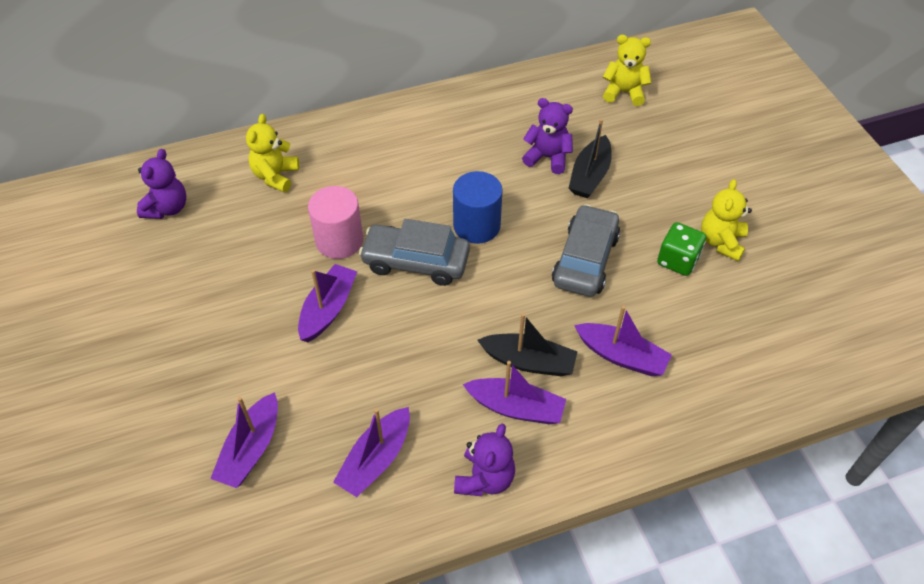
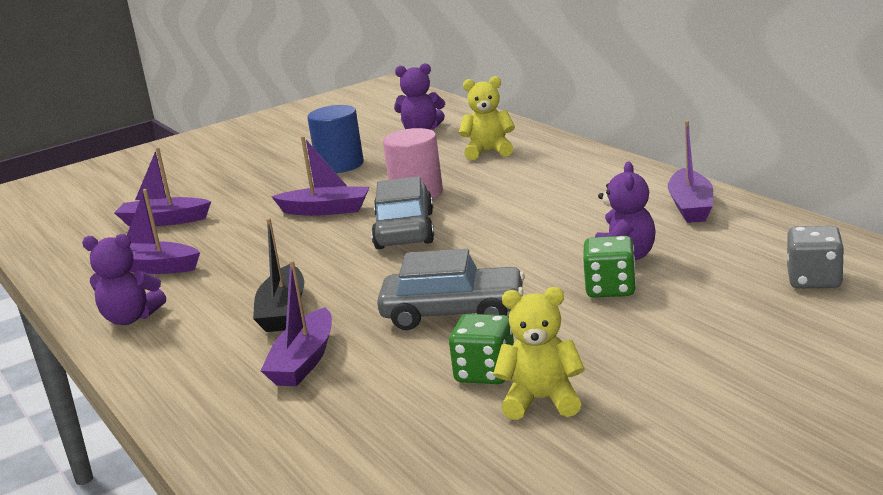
camera: 80 degrees right, 30 degrees down
(476, 226) = (475, 246): blue cylinder -> blue cylinder (340, 165)
(516, 408) = (219, 316): purple boat -> purple boat (691, 207)
(589, 176) = (610, 289): black boat -> green dice
(624, 92) = (814, 280): yellow teddy bear -> grey dice

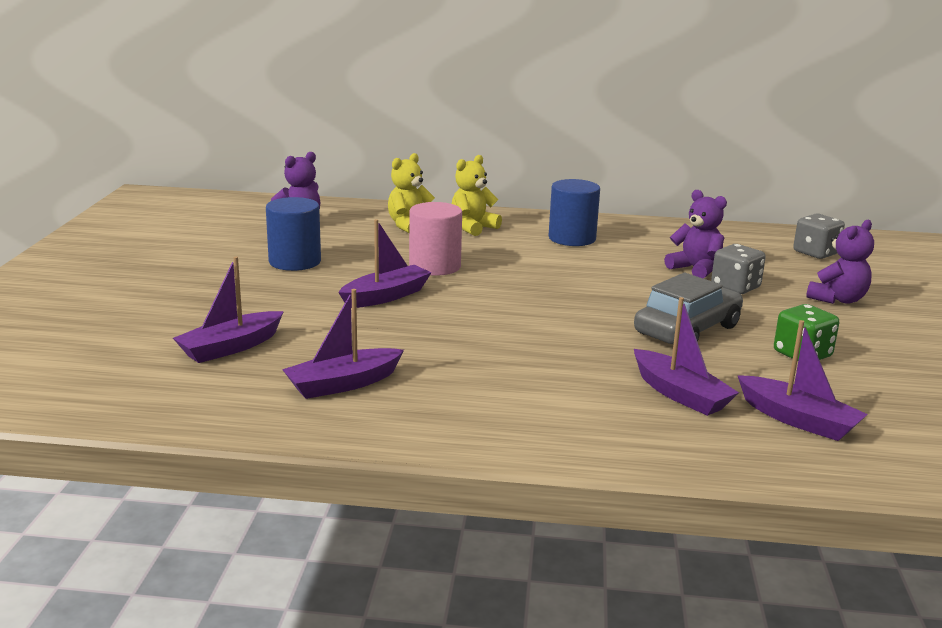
camera: 55 degrees left, 0 degrees up
(130, 318) = (446, 426): purple teddy bear -> purple teddy bear (837, 299)
(283, 311) = (566, 371): black boat -> none
(404, 230) = (499, 292): grey car -> none
(542, 400) = (869, 356): yellow teddy bear -> yellow teddy bear (473, 228)
(592, 195) = (572, 238): none -> blue cylinder
(610, 289) = (735, 287): green dice -> grey dice
(691, 207) = (651, 231): purple boat -> purple boat (798, 420)

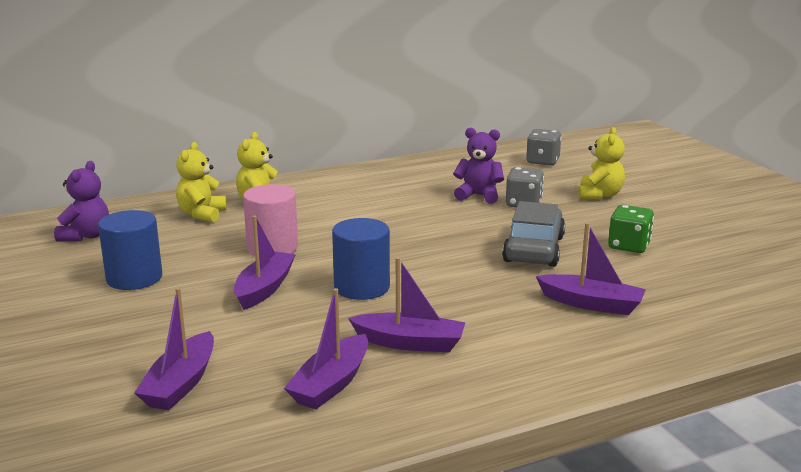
camera: 30 degrees left, 0 degrees up
(572, 238) = (355, 192): blue cylinder -> blue cylinder (362, 287)
(798, 420) = (686, 298): purple boat -> purple boat (410, 343)
(837, 299) = (599, 195): purple teddy bear -> yellow teddy bear

